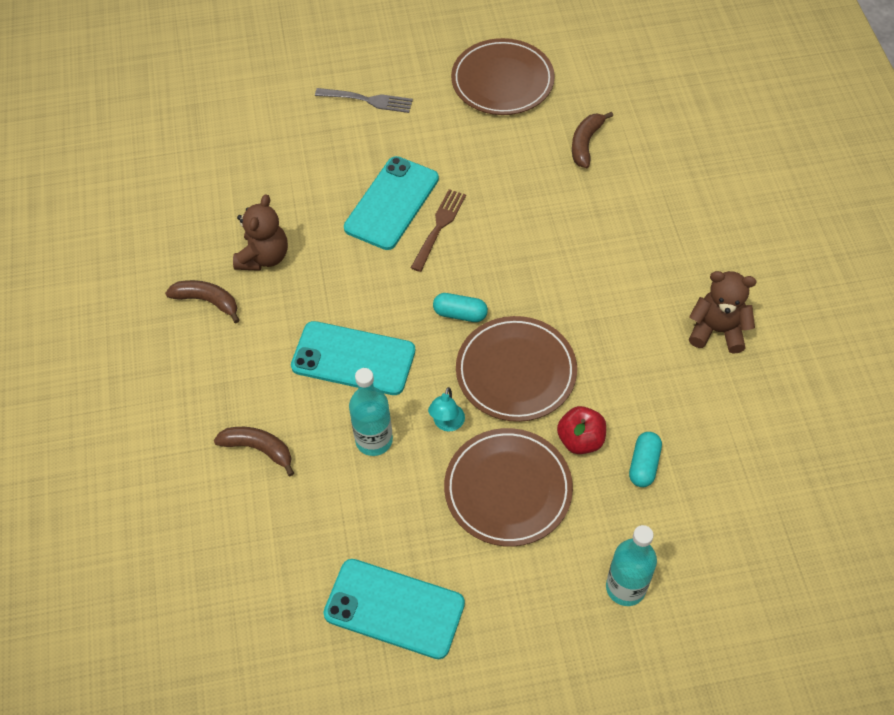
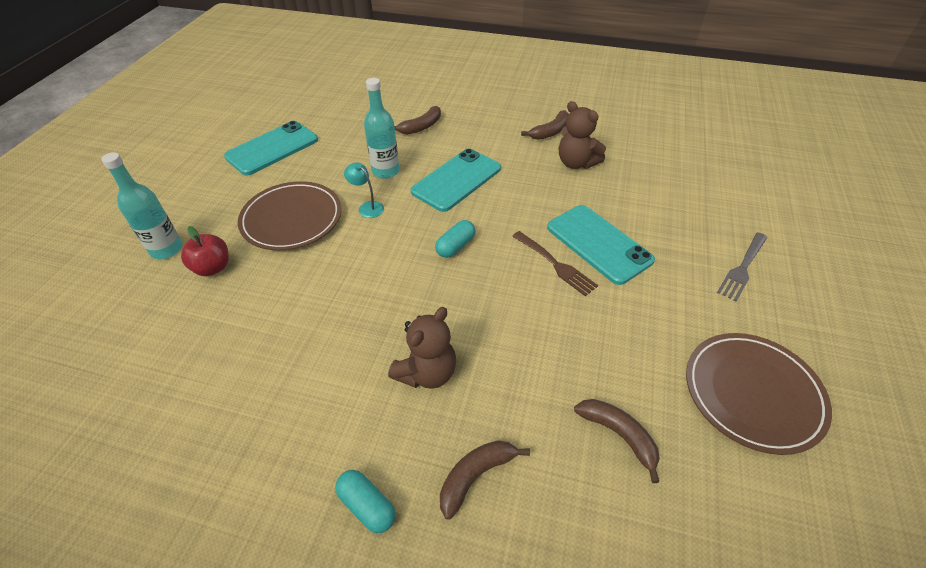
camera: 115 degrees right, 10 degrees down
(516, 371) = (378, 259): brown plate -> none
(580, 440) = (288, 272): red apple -> red apple (212, 268)
(643, 465) = (232, 301): turquoise capsule -> turquoise capsule (367, 505)
(669, 209) = (475, 476): none -> brown banana
(717, 330) = (296, 431): brown teddy bear -> brown teddy bear (427, 372)

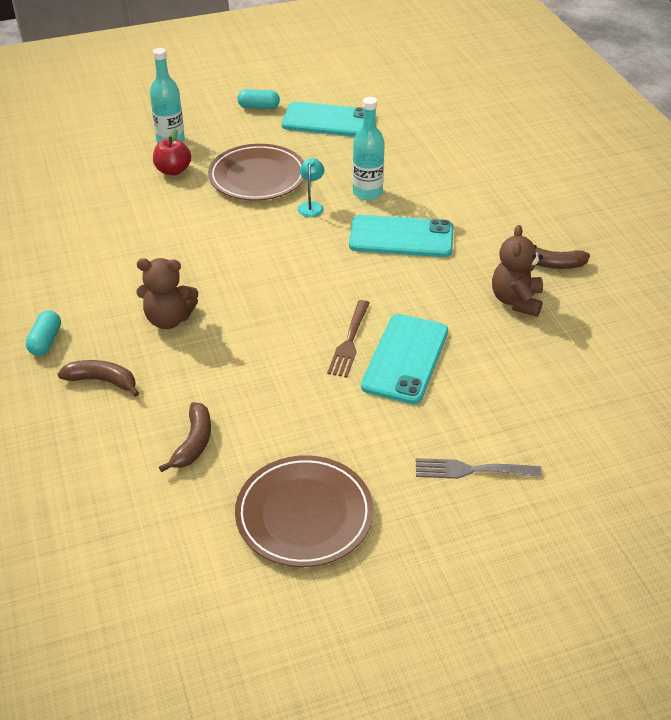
camera: 55 degrees right, 5 degrees down
(421, 127) = (455, 181): brown banana -> none
(455, 246) = (314, 275): turquoise capsule -> turquoise capsule (259, 107)

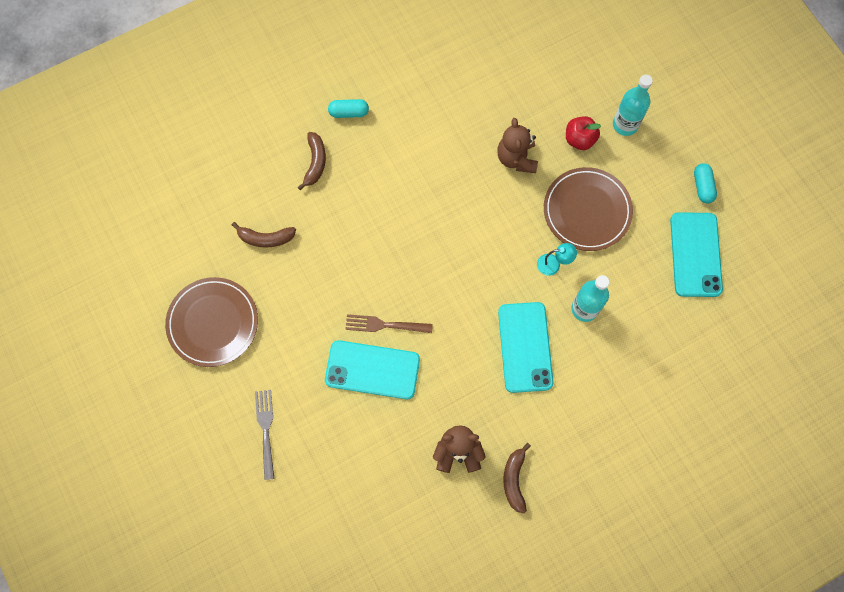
camera: 80 degrees right, 30 degrees up
(169, 319) = (387, 188): brown teddy bear -> brown teddy bear (516, 158)

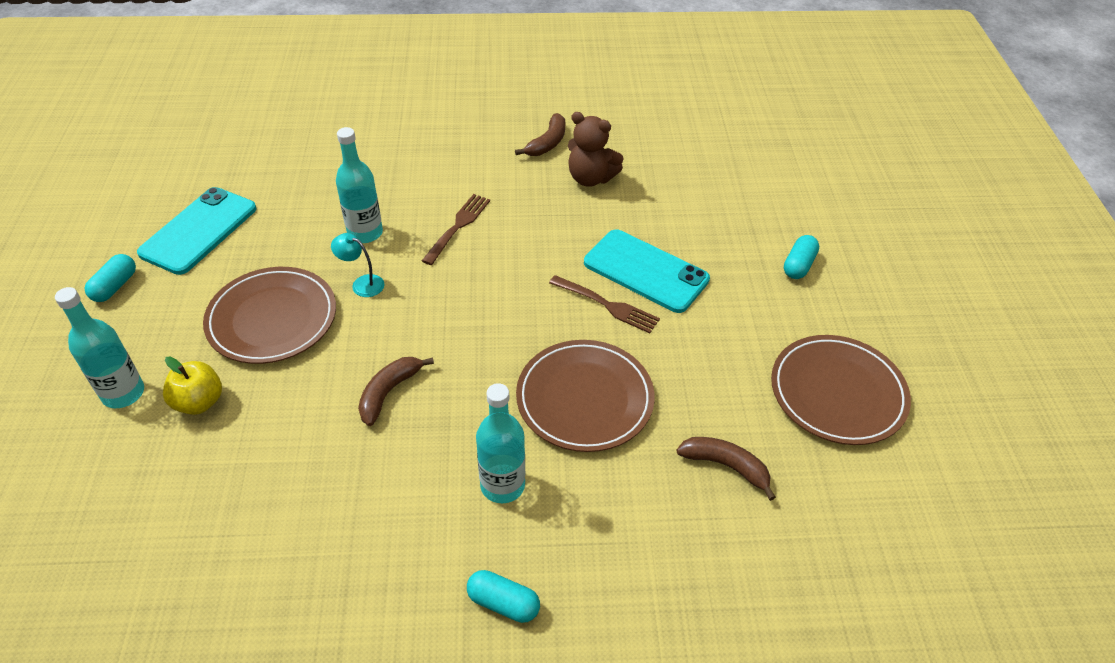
camera: 155 degrees left, 25 degrees down
(266, 430) = (798, 265): grey fork -> turquoise capsule
(315, 162) = (601, 543): brown banana -> brown banana (389, 392)
(365, 245) = (584, 399): none -> brown plate
(382, 170) = (502, 485): none -> turquoise bottle
(516, 158) = (303, 416): brown teddy bear -> none
(525, 347) = (458, 227): turquoise phone -> brown fork
(579, 139) = (199, 402): red apple -> yellow apple

